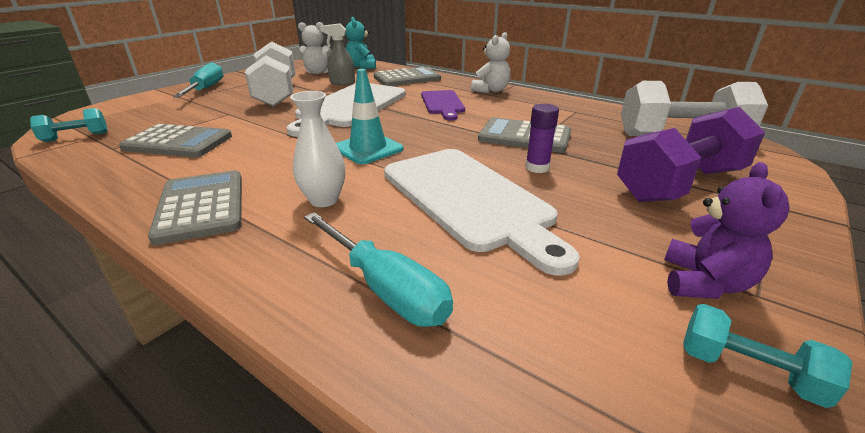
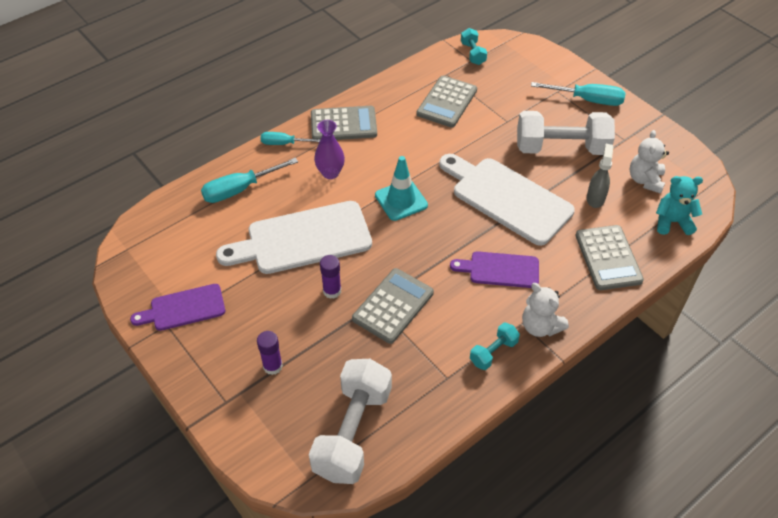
camera: 105 degrees right, 20 degrees up
(242, 259) = (284, 143): none -> turquoise screwdriver
(324, 200) = (330, 173): white vase -> purple vase
(680, 184) = (272, 366): purple dumbbell -> purple glue stick
(704, 283) = (183, 308): purple teddy bear -> purple cutting board
(748, 371) = (138, 288): turquoise dumbbell -> turquoise dumbbell (493, 352)

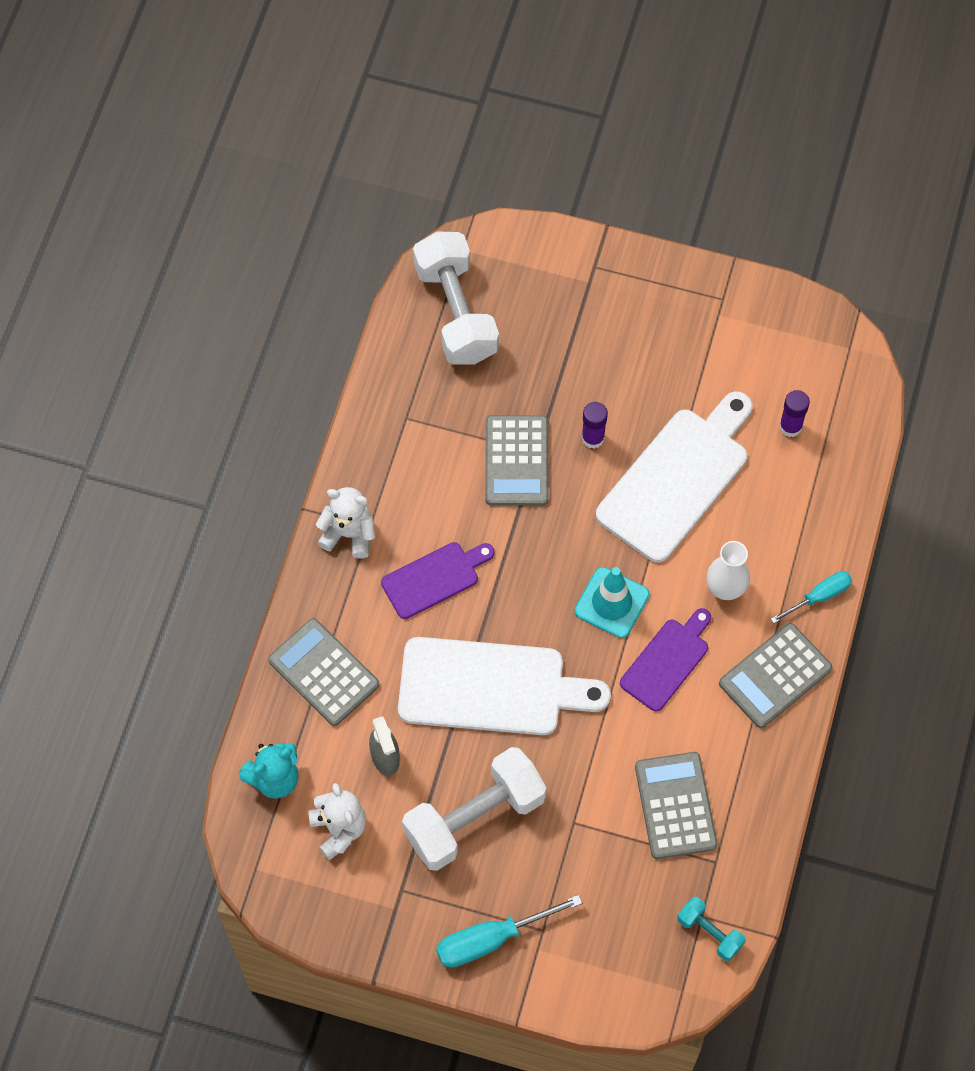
camera: 145 degrees right, 15 degrees up
(183, 308) = (723, 325): purple cutting board -> purple cutting board (667, 661)
(240, 189) = (806, 497): turquoise screwdriver -> none
(272, 366) = (582, 324): purple glue stick -> purple glue stick (790, 426)
(330, 173) = (725, 588): purple vase -> white vase
(493, 352) = (378, 473): turquoise dumbbell -> none

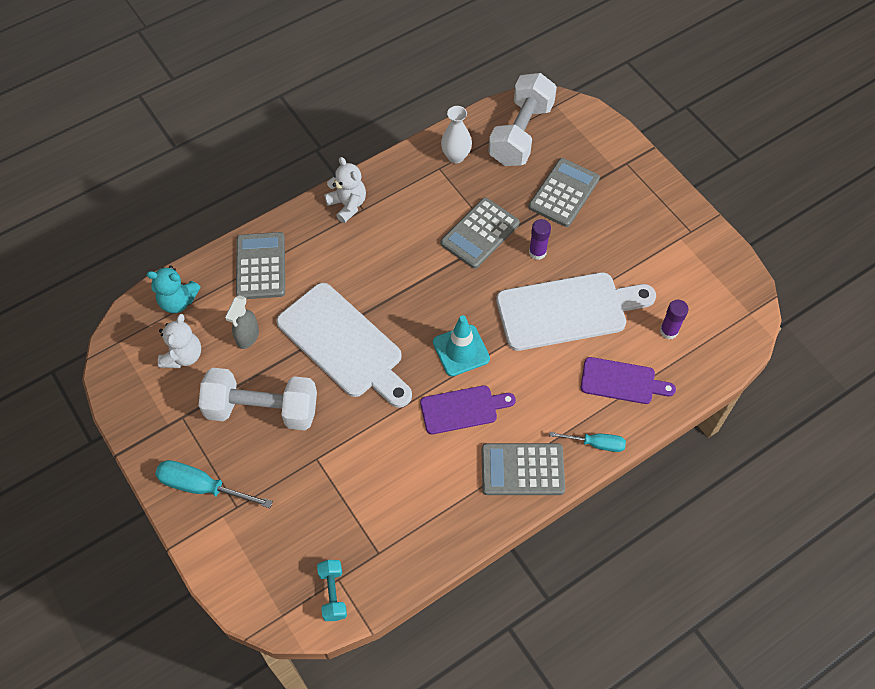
camera: 40 degrees right, 5 degrees down
(434, 578) = (371, 262): purple cutting board -> purple cutting board (622, 381)
(675, 805) = (386, 498): grey calculator -> grey calculator (564, 193)
(725, 588) = (539, 394): white vase -> white vase (456, 156)

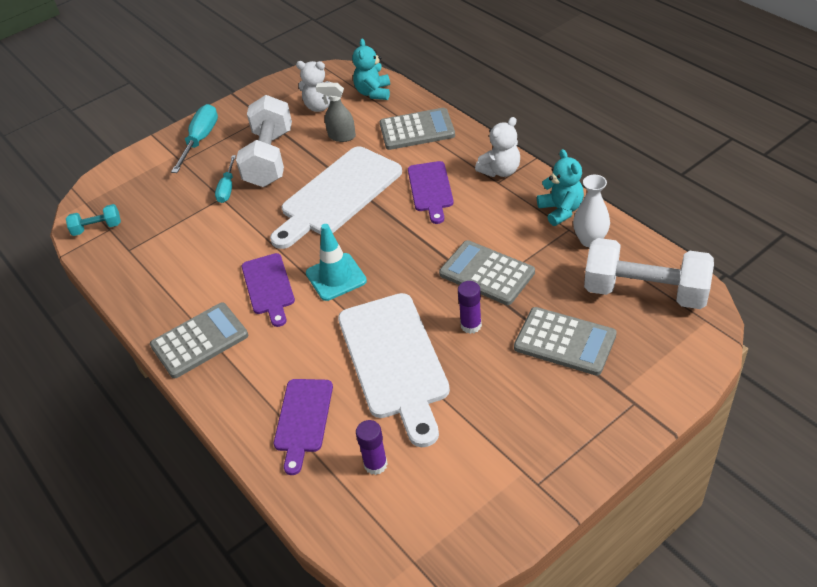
camera: 90 degrees right, 15 degrees down
(358, 263) = (431, 189): none -> purple cutting board
(414, 169) = (561, 210): none -> turquoise teddy bear
(522, 469) = (199, 341): grey calculator -> grey calculator turned 60 degrees clockwise
(595, 444) = (225, 400): turquoise screwdriver -> turquoise screwdriver (227, 188)

